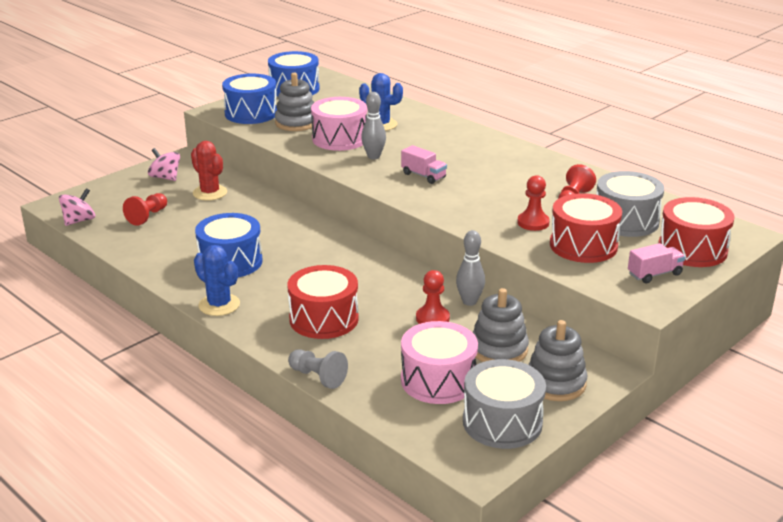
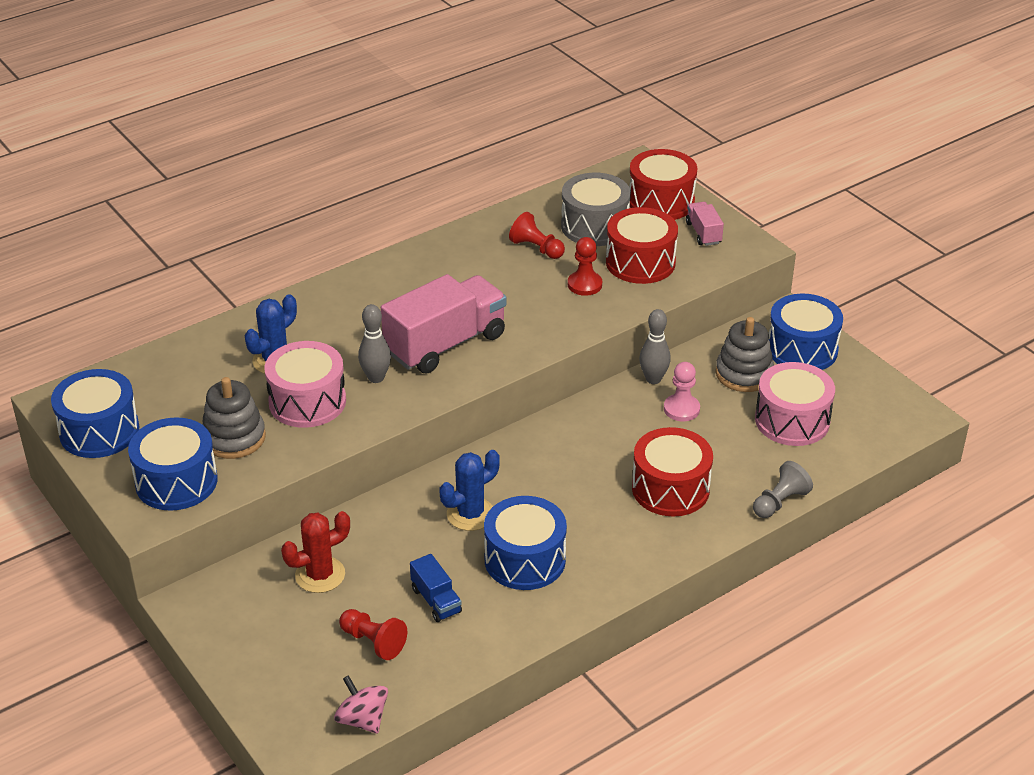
camera: 80 degrees left, 10 degrees up
(165, 177) = (249, 623): pink spinning top -> none
(187, 233) = (436, 600): none -> blue truck
(219, 305) = (626, 573): blue cactus -> blue cactus (470, 514)
(423, 176) = (445, 344): pink truck -> pink truck, size x2.15
(432, 318) = (681, 409): red pawn -> pink pawn
(502, 422) = (859, 391): grey drum -> none
(555, 383) = (802, 349): grey stacking toy -> blue drum

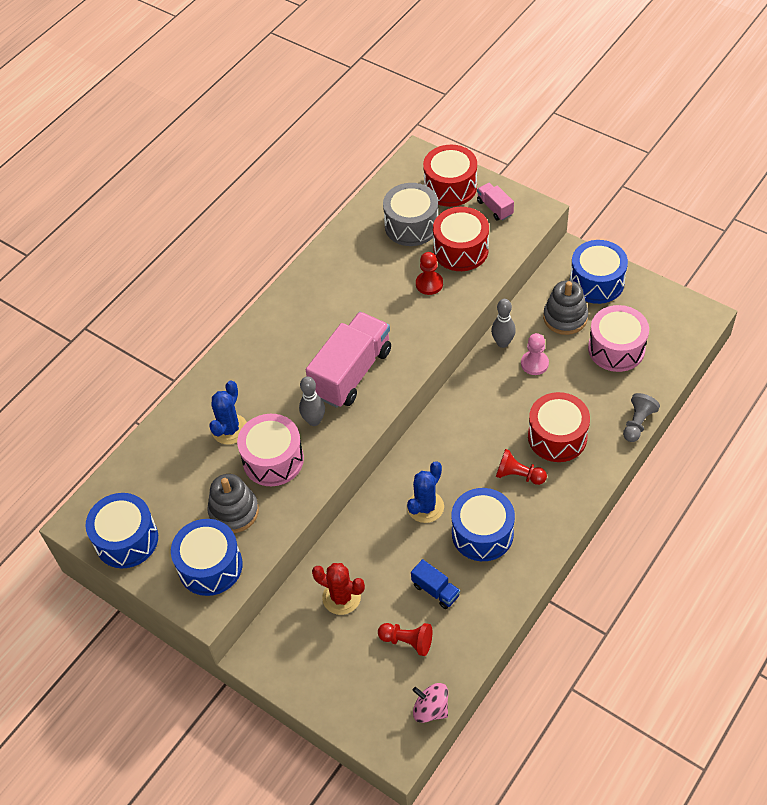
camera: 15 degrees left, 15 degrees up
(320, 575) = (341, 597): red cactus -> red cactus turned 75 degrees clockwise
(536, 248) = (377, 260): red pawn -> red pawn (518, 475)

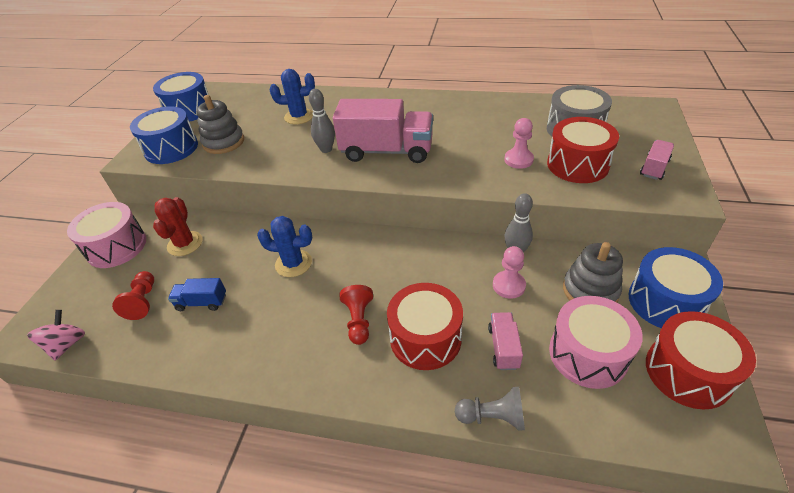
camera: 65 degrees right, 10 degrees down
(273, 460) = (279, 143): pink drum -> pink drum (116, 247)
(429, 284) = (518, 160): red pawn -> pink pawn
(435, 590) = (202, 302): blue truck -> blue truck turned 75 degrees clockwise
(450, 187) = (645, 135): red drum -> red drum (688, 372)
(482, 533) = (276, 315): blue drum -> none
(588, 393) = (503, 347): none -> pink truck

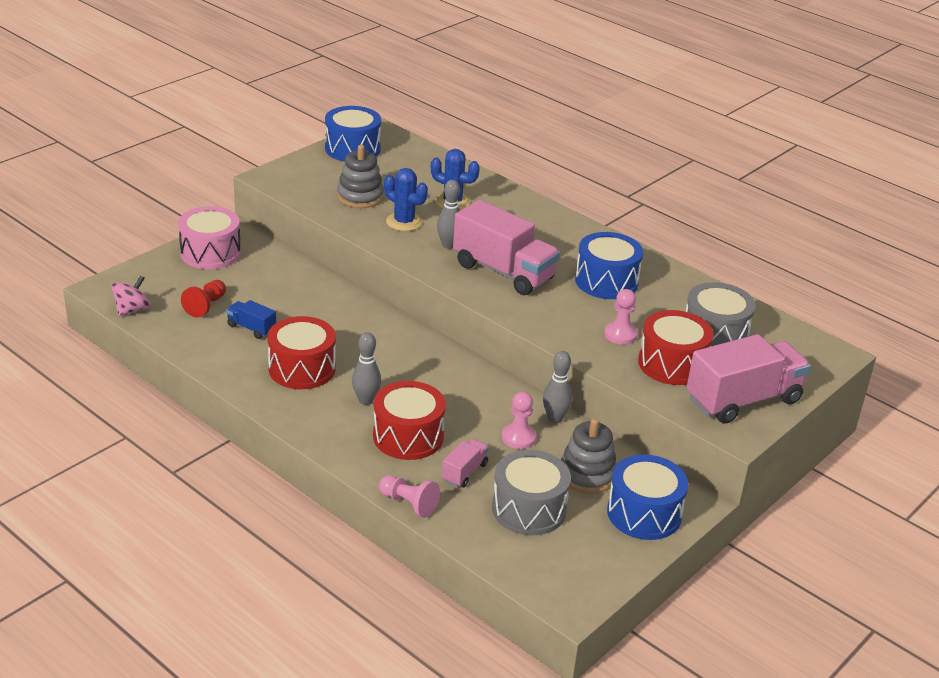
camera: 25 degrees right, 10 degrees down
(171, 148) = (309, 182): blue drum -> blue drum (606, 281)
(185, 244) = (269, 277): red cactus -> none
(293, 263) = (349, 335): blue cactus -> blue cactus (404, 222)
(359, 321) = (366, 400): red pawn -> grey bowling pin
(492, 417) = (409, 504): grey pawn -> pink pawn
(588, 354) = (529, 509): pink drum -> grey drum
(654, 168) = (743, 400): pink truck -> pink truck, size x2.15
(688, 372) = (596, 558): red drum -> red drum (302, 369)

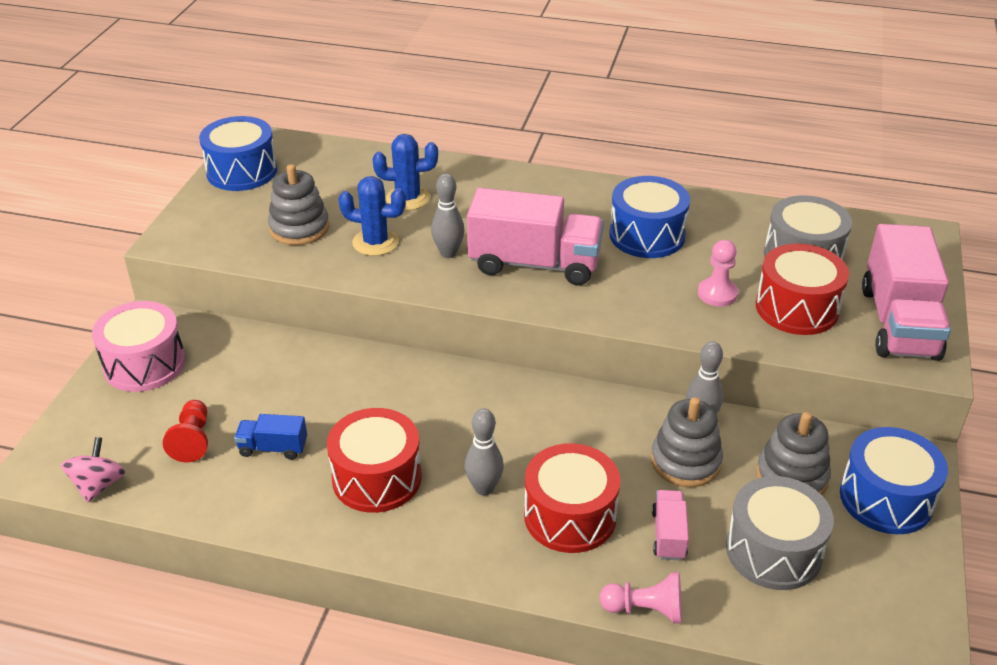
camera: 25 degrees left, 5 degrees up
(518, 437) = (685, 461): pink pawn -> grey stacking toy
(743, 400) = (898, 322): pink truck -> pink truck turned 150 degrees clockwise

